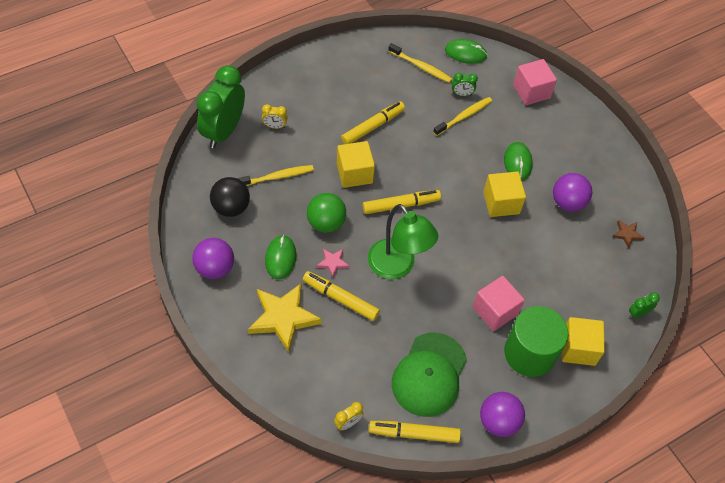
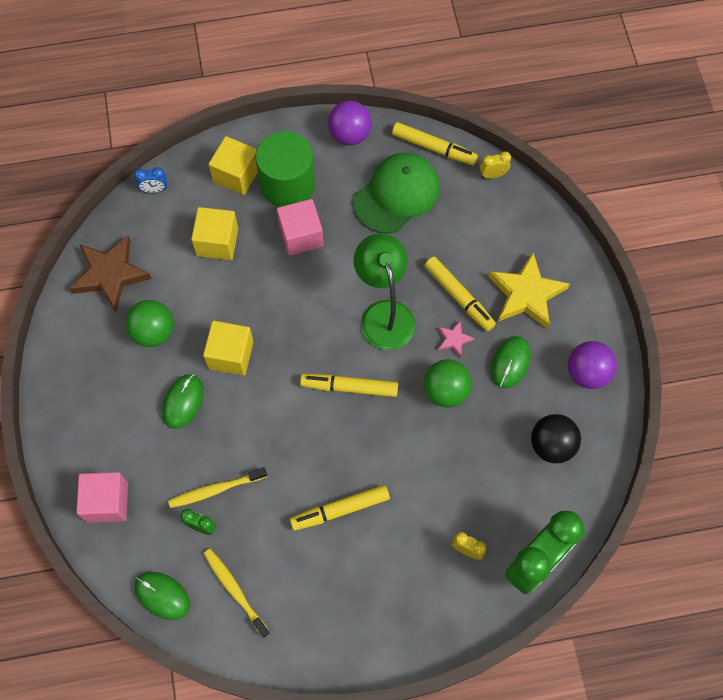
camera: 155 degrees left, 10 degrees up
(277, 177) = (485, 471): yellow toothbrush -> none
(354, 173) = (388, 447): yellow cube -> yellow cube (217, 242)
(567, 202) = (153, 332): purple ball -> green ball
(627, 234) = (110, 274): brown star -> brown star, size x2.15
(638, 313) = (154, 189): green clock -> blue clock

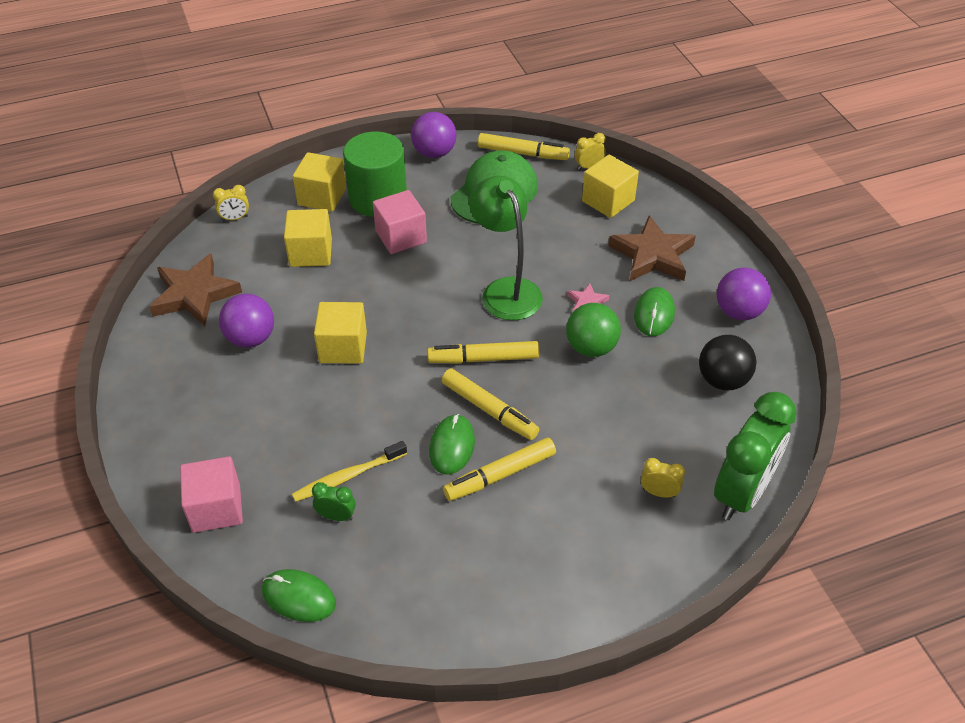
camera: 10 degrees left, 20 degrees down
(153, 332) = (251, 338): green ball -> purple ball
(154, 189) = (235, 218): blue clock -> yellow clock
(183, 402) = (294, 397): green mouse -> green mouse (452, 446)
(235, 590) = (390, 577): yellow toothbrush -> none
(459, 297) = (582, 266): yellow marker -> yellow marker (489, 410)
(501, 221) = (608, 201): none -> yellow cube
(526, 294) = (652, 255): yellow star -> brown star

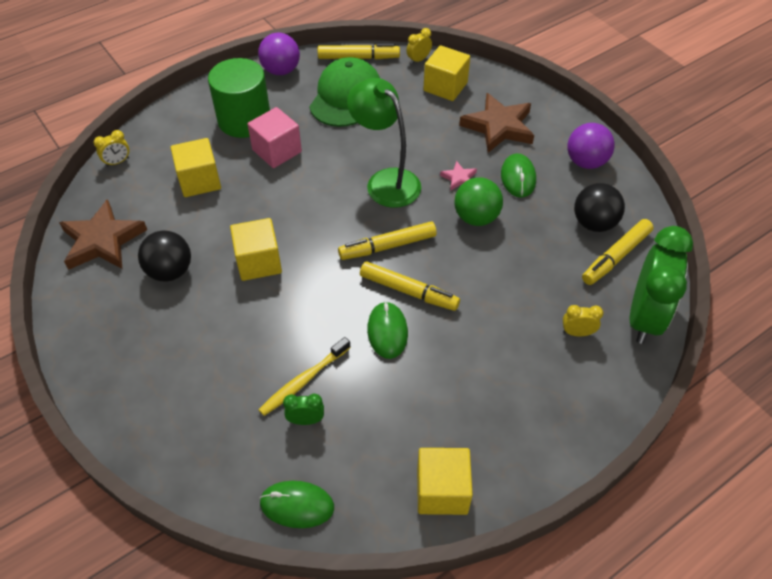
camera: 15 degrees left, 5 degrees up
(216, 508) = (191, 439): pink cube -> none
(251, 338) = (170, 271): purple ball -> black ball
(322, 197) = (192, 127): yellow cube -> yellow cube (442, 491)
(500, 475) = (438, 348): yellow marker -> yellow marker (616, 257)

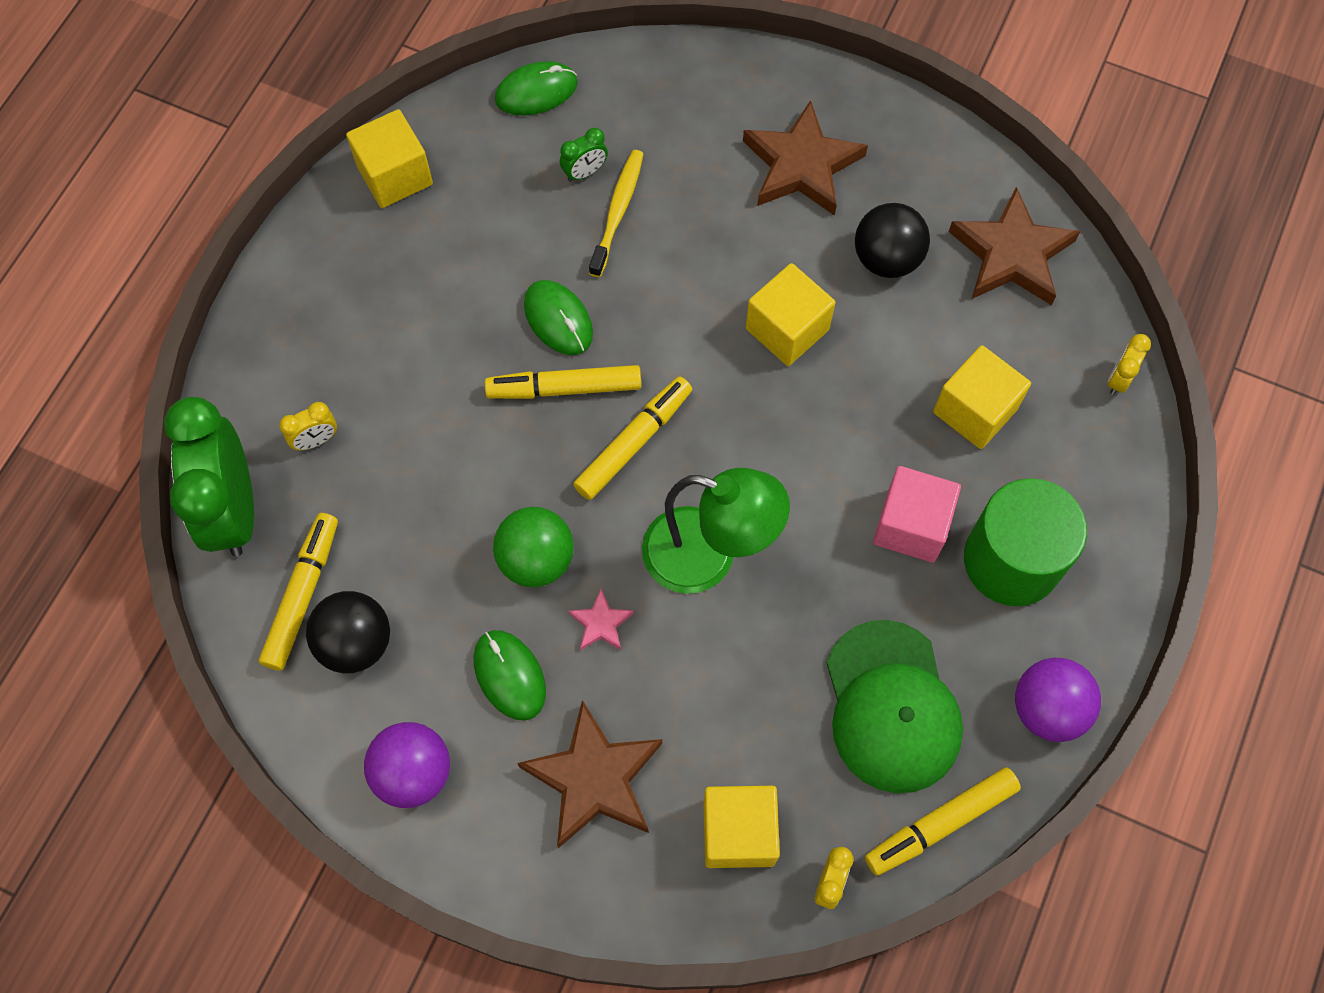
camera: 150 degrees right, 15 degrees up
(165, 351) = (801, 165): none -> brown star

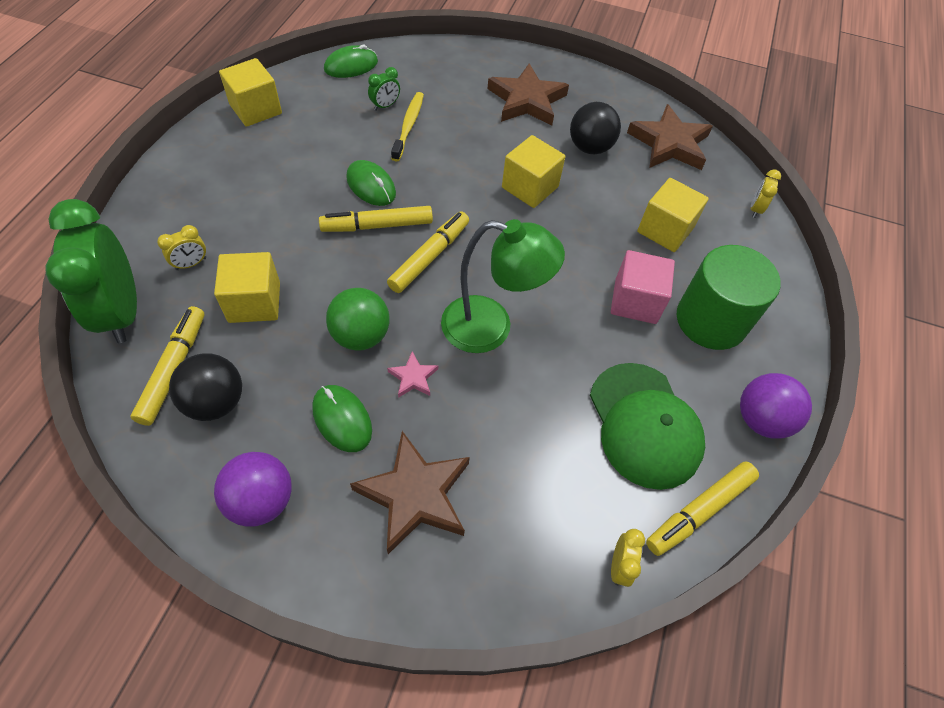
camera: 10 degrees left, 10 degrees down
(738, 832) = (538, 530): yellow cube -> yellow cube (254, 302)

